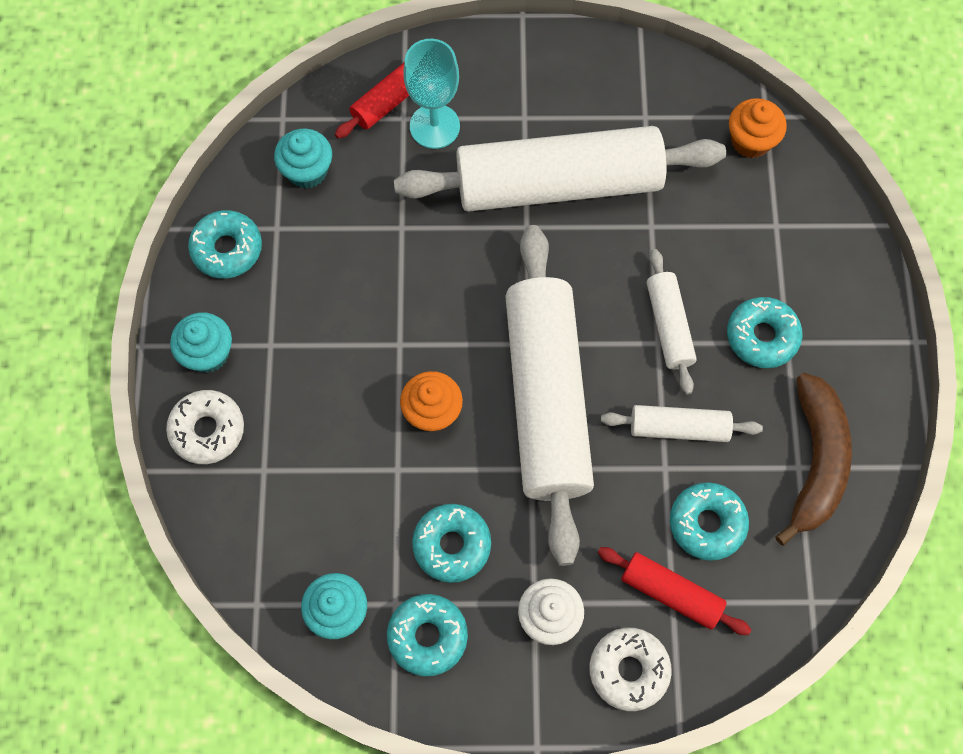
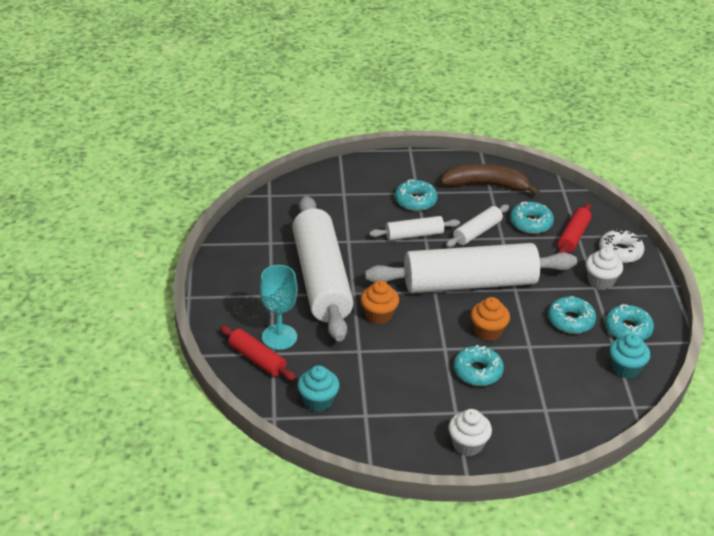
camera: 95 degrees left, 30 degrees down
(207, 430) = (524, 440): white donut -> none
(208, 353) = (467, 445): turquoise cupcake -> white cupcake
(227, 249) = (385, 441): turquoise donut -> turquoise donut (477, 371)
(679, 428) = (477, 232): white rolling pin -> white rolling pin turned 45 degrees clockwise
(750, 141) = (287, 201): orange cupcake -> orange cupcake (378, 315)

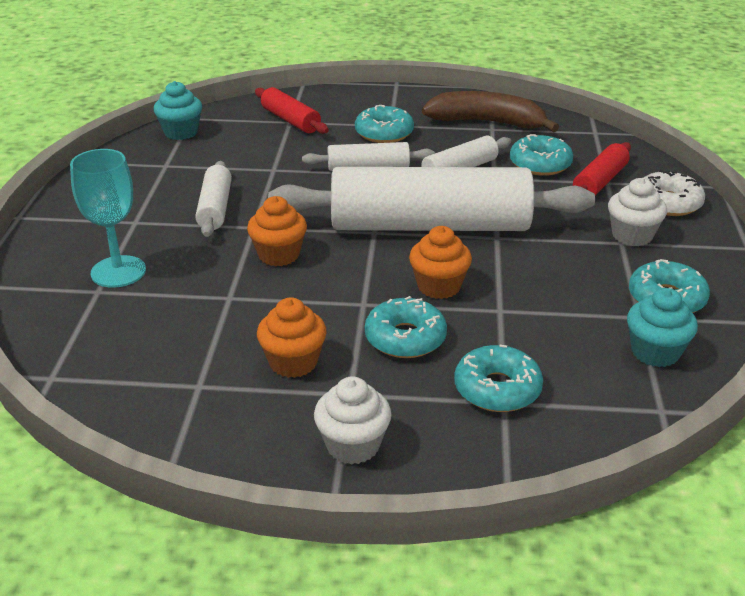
camera: 10 degrees right, 5 degrees down
(257, 359) = (70, 297): red rolling pin -> red rolling pin (291, 120)
(318, 401) = (132, 359): turquoise cupcake -> turquoise cupcake (181, 132)
(321, 279) = (215, 208): white rolling pin -> white rolling pin, size x0.46
(416, 394) = (293, 362): none -> orange cupcake
(570, 321) = (574, 281): turquoise donut -> turquoise donut (497, 389)

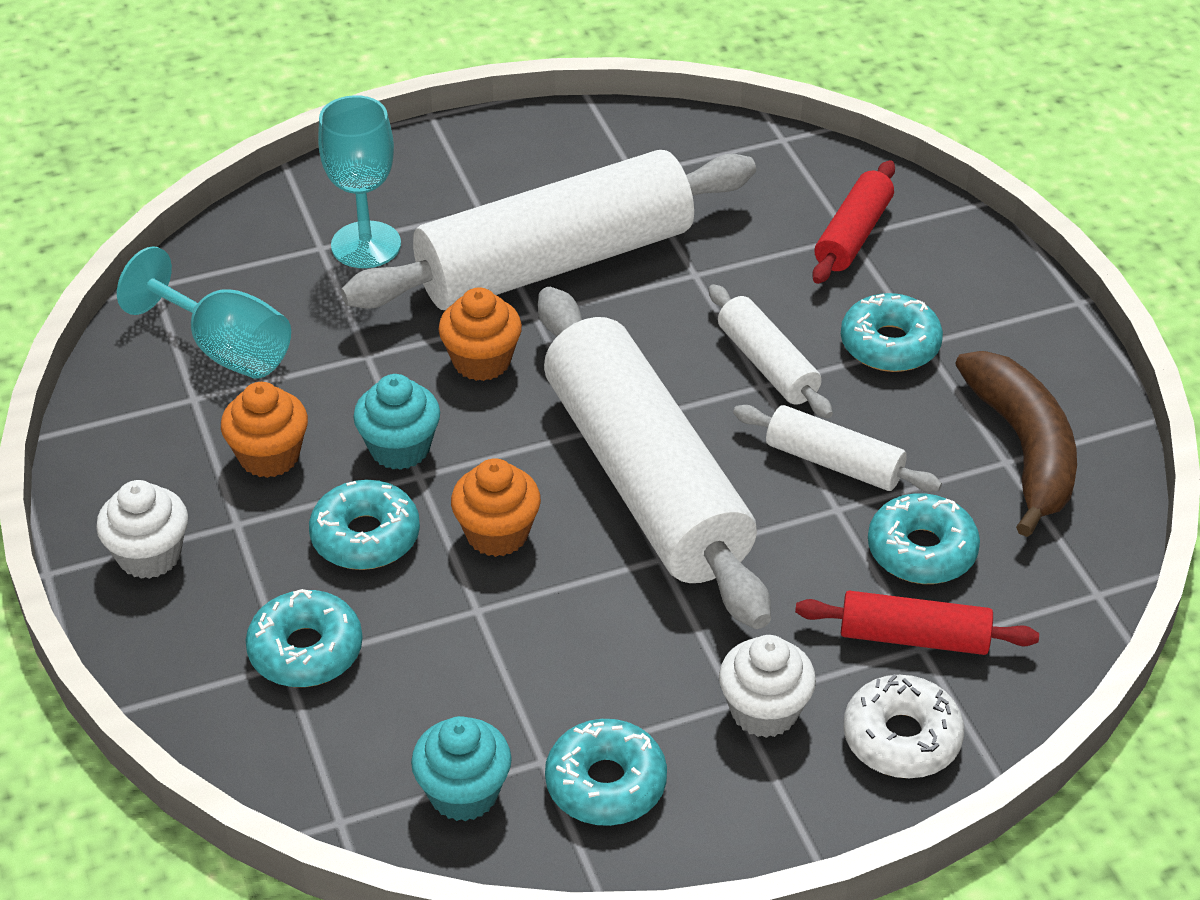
camera: 65 degrees right, 10 degrees up
(160, 358) = (225, 349): none -> turquoise goblet
(181, 132) = (733, 148): turquoise cupcake -> turquoise cupcake (400, 448)
(215, 208) = (556, 262): white rolling pin -> white rolling pin, size x2.19

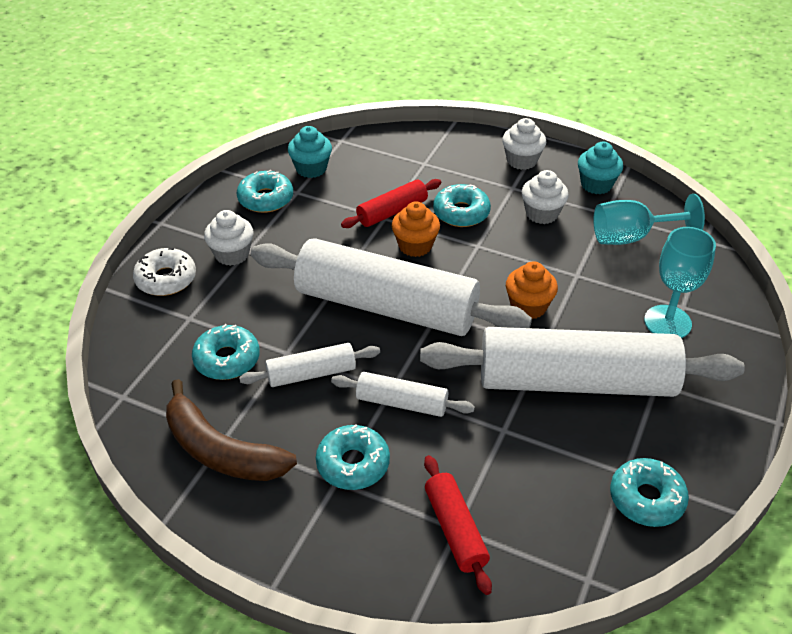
camera: 135 degrees right, 0 degrees up
(269, 456) = (542, 214): orange cupcake -> white cupcake
(306, 650) = (423, 170): turquoise donut -> turquoise donut (646, 499)
(400, 448) = (501, 249): turquoise cupcake -> turquoise cupcake (596, 184)
(556, 262) = (575, 381): white rolling pin -> white rolling pin turned 75 degrees clockwise
(914, 637) = (195, 319): red rolling pin -> red rolling pin (392, 211)

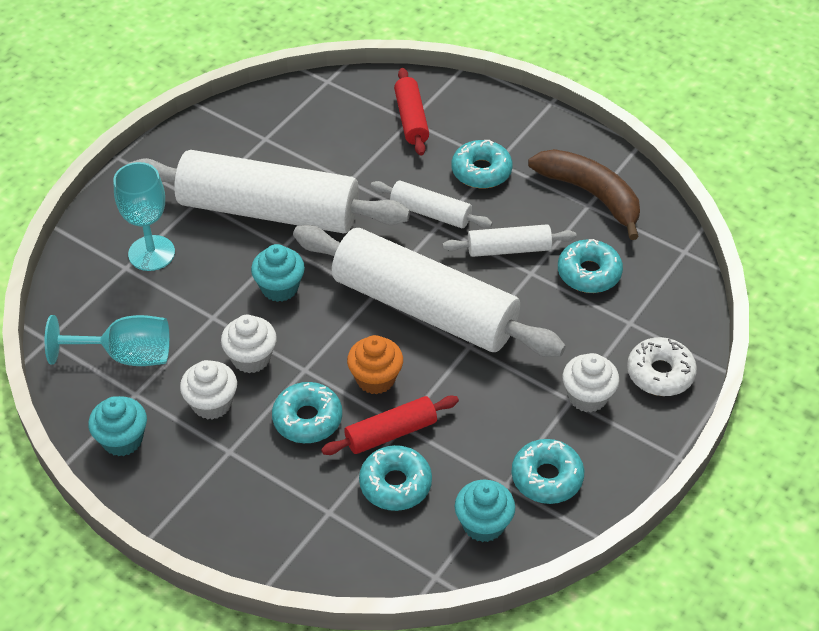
camera: 170 degrees left, 5 degrees up
(521, 160) = (197, 496): white cupcake -> white cupcake (251, 358)
(528, 306) = (280, 288): orange cupcake -> turquoise cupcake
(646, 499) = (258, 120): turquoise donut -> turquoise donut (395, 484)

